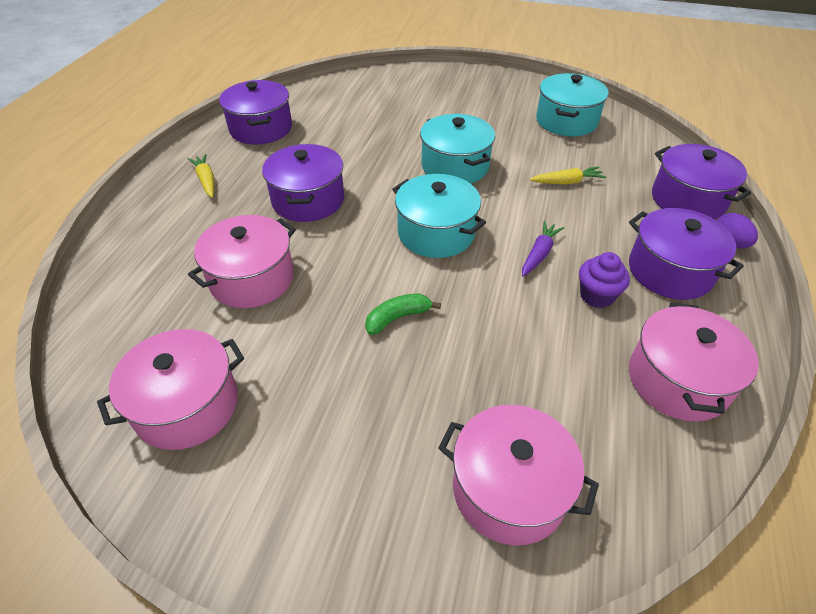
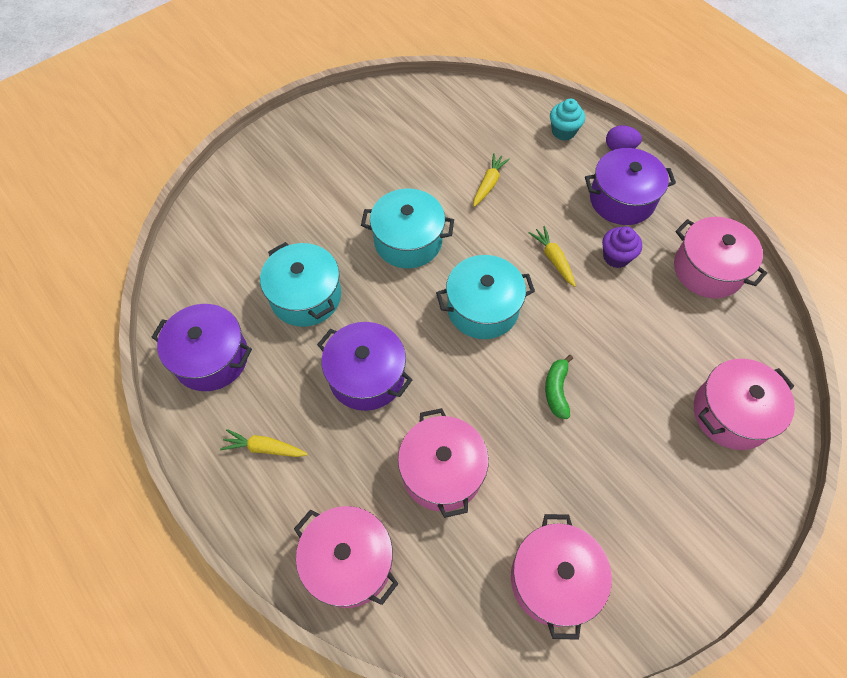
camera: 55 degrees left, 15 degrees up
(134, 262) = (349, 562): none -> pink pot
(539, 253) = (553, 259): purple carrot -> yellow carrot
(566, 121) = (411, 125): turquoise pot -> turquoise pot (306, 296)
(688, 200) = (563, 131): purple pot -> turquoise cupcake

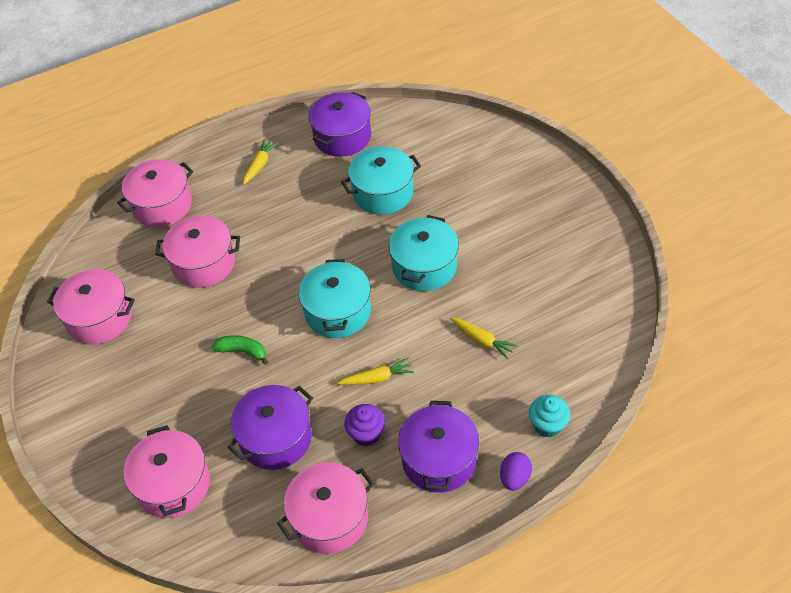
camera: 105 degrees right, 10 degrees down
(366, 376) = (297, 226): purple pot -> purple pot (276, 438)

